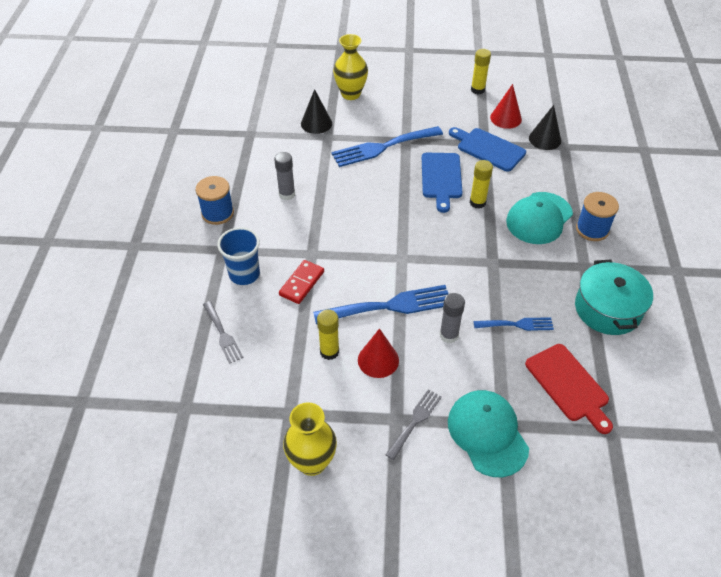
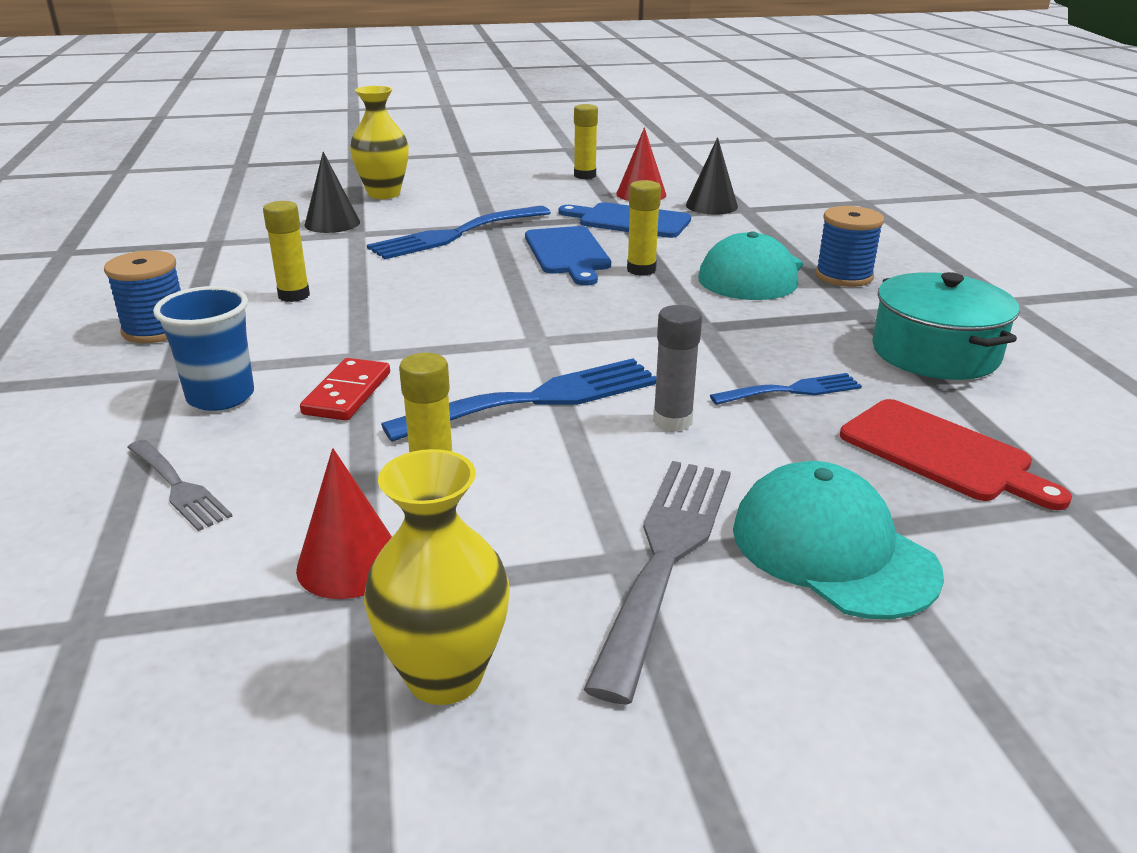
camera: 15 degrees left, 20 degrees down
(287, 194) = (294, 295): grey glue stick -> yellow glue stick
(378, 360) = (544, 475): red cone -> red cone (350, 563)
(415, 421) = (666, 556): grey fork -> grey fork, size x1.79

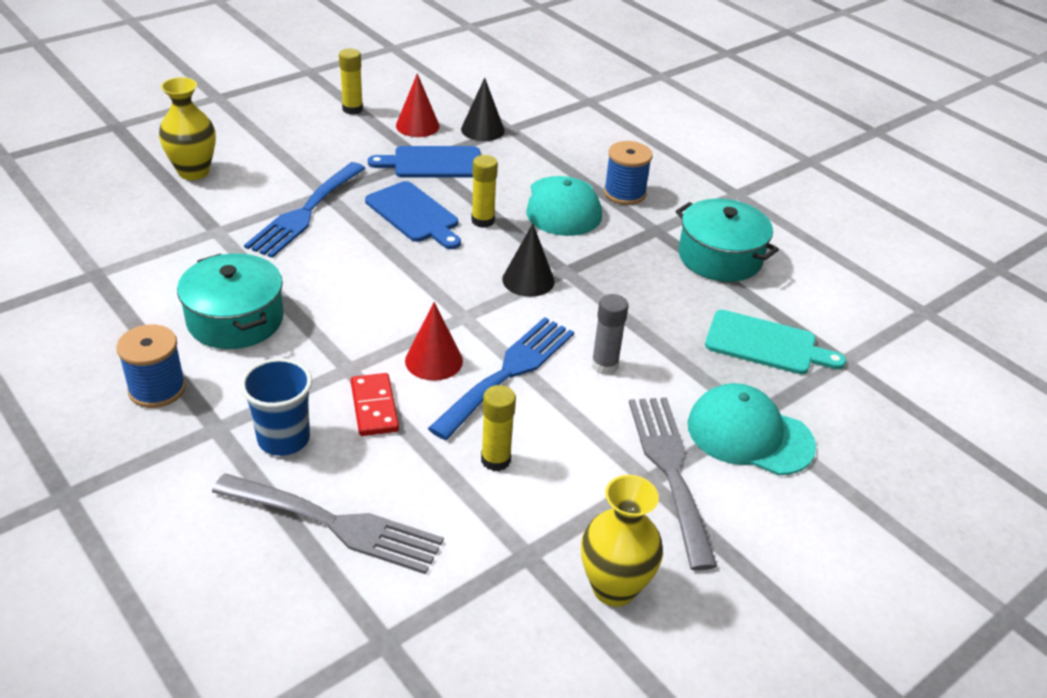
camera: 30 degrees left, 10 degrees up
(178, 487) = (336, 524): grey fork -> grey fork, size x1.79
(294, 295) = (235, 319): yellow glue stick -> turquoise pot
(332, 223) = (183, 222): black cone -> black cone (528, 280)
(350, 563) = (501, 539): red cone -> red cone (434, 360)
(792, 390) = (657, 316): blue fork -> none
(941, 453) = (766, 344): red cutting board -> turquoise cutting board

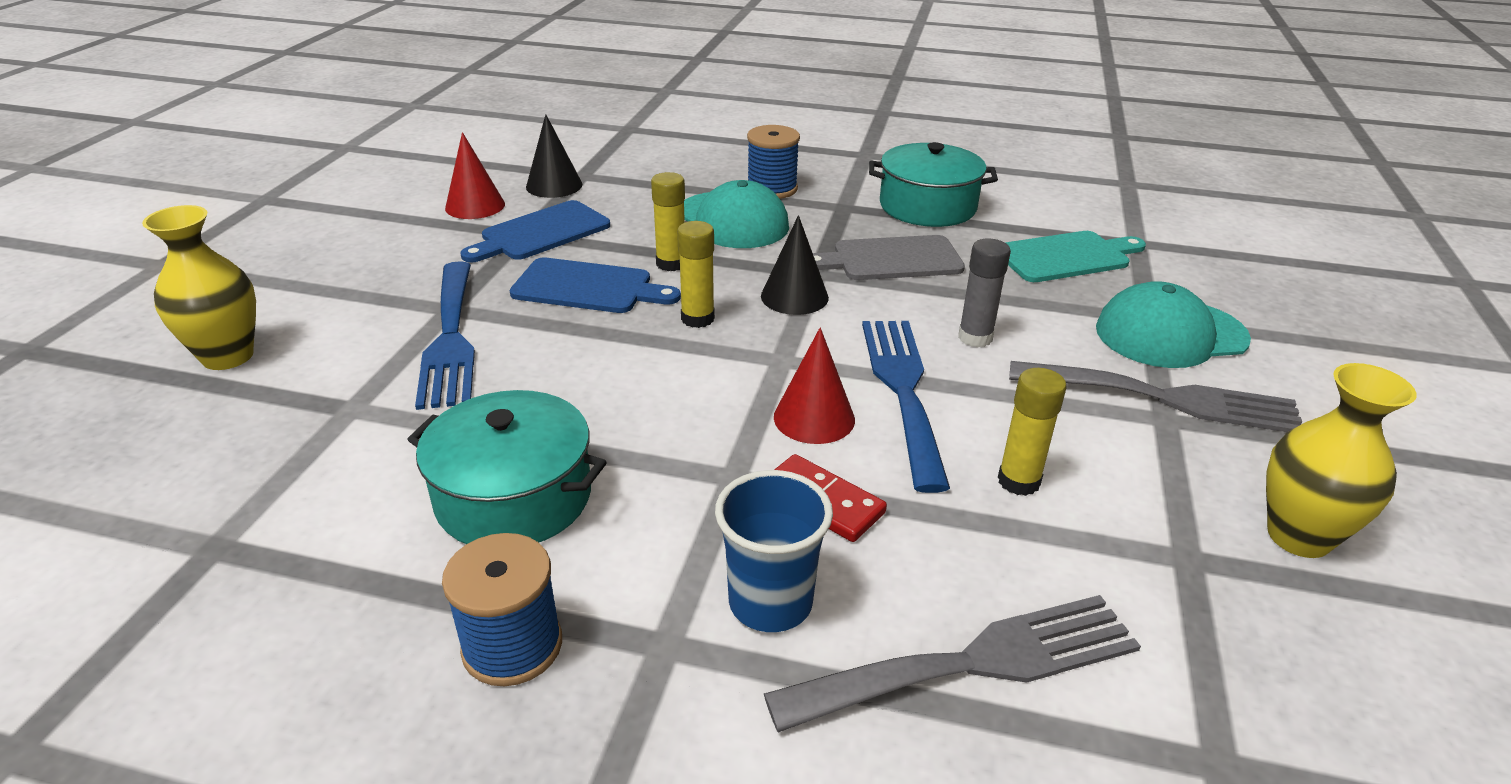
camera: 35 degrees left, 5 degrees down
(352, 109) = (372, 216): yellow glue stick -> yellow glue stick (697, 318)
(631, 285) = (891, 259): none -> grey cutting board
(670, 470) = (1165, 398): grey fork -> grey fork turned 150 degrees clockwise

